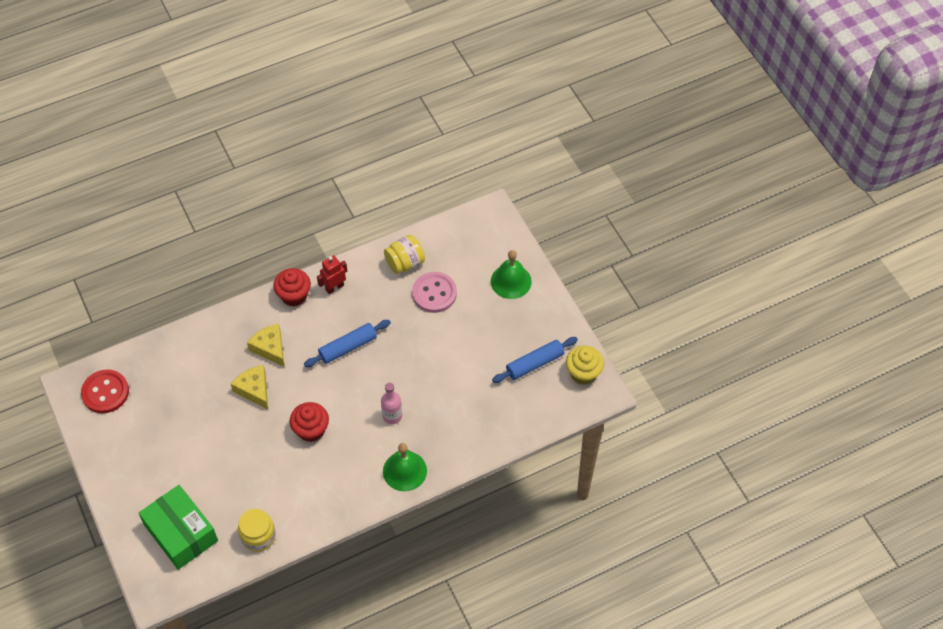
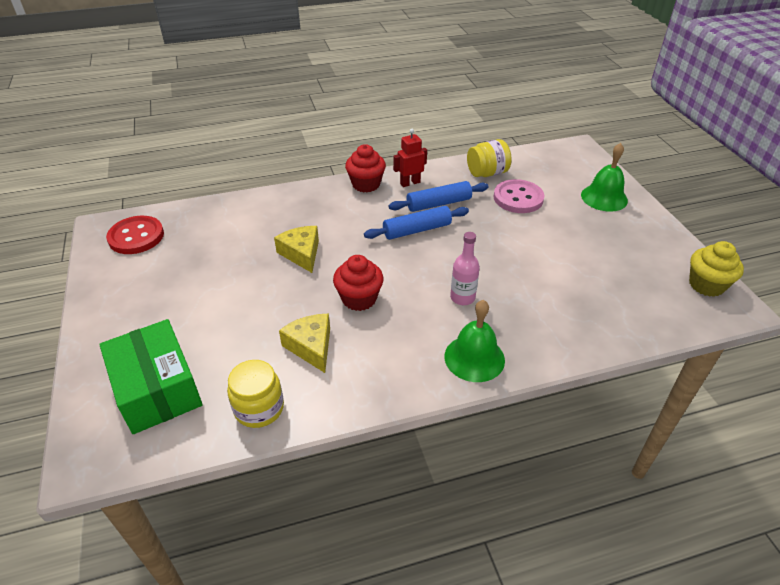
camera: 10 degrees right, 15 degrees down
(270, 348) = (329, 221): yellow cheese -> yellow cheese (311, 347)
(534, 363) = (641, 269): blue rolling pin -> blue rolling pin (438, 204)

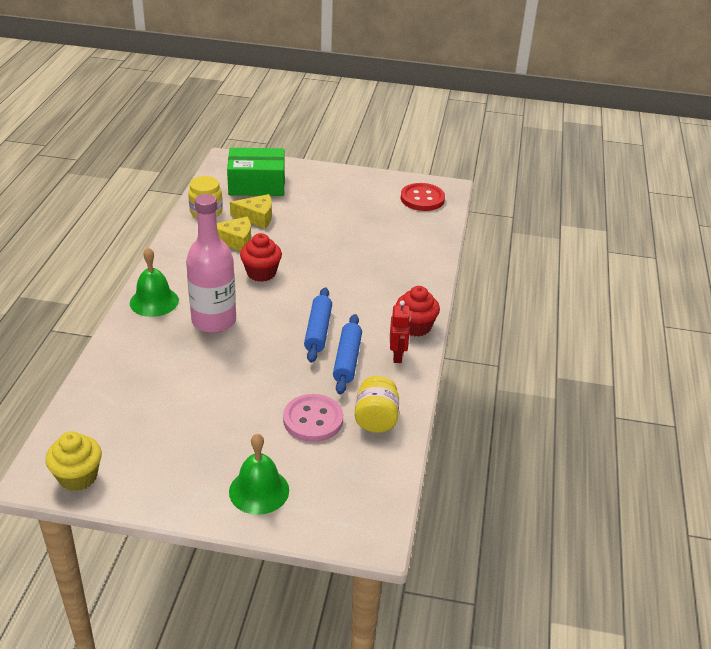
camera: 115 degrees right, 5 degrees down
(301, 254) = (338, 262): yellow cheese -> yellow cheese (256, 217)
(462, 298) = (214, 321): pink bottle -> pink bottle, size x1.97

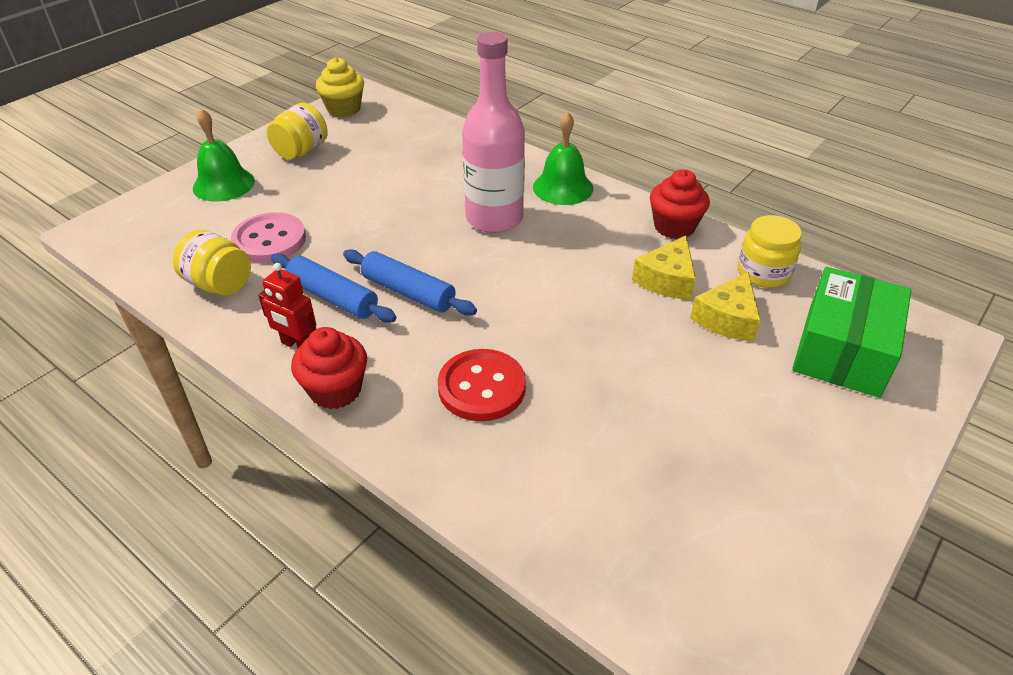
camera: 120 degrees right, 5 degrees up
(176, 467) = (301, 151): none -> yellow jar
(261, 273) = (570, 281): red cupcake -> red cupcake (674, 227)
(422, 199) = (719, 596): red button -> red button (482, 387)

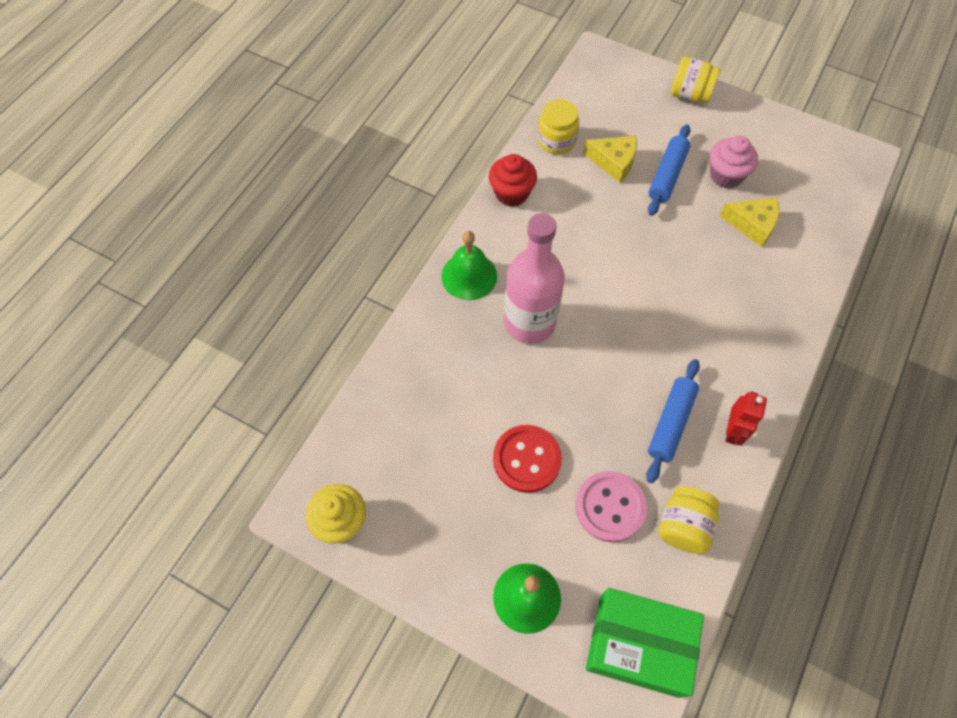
camera: 100 degrees left, 20 degrees up
(301, 151) = (445, 537): yellow jar -> yellow jar (689, 95)
(335, 390) = (766, 389): red cupcake -> none
(408, 292) = (647, 367): blue rolling pin -> blue rolling pin (667, 175)
(482, 387) = (729, 297): red button -> red button (527, 459)
(667, 279) = (580, 196): yellow cheese -> yellow cheese (752, 225)
(705, 437) = (726, 175): none -> pink cupcake
(842, 350) = (625, 105): green box -> green box (638, 645)

